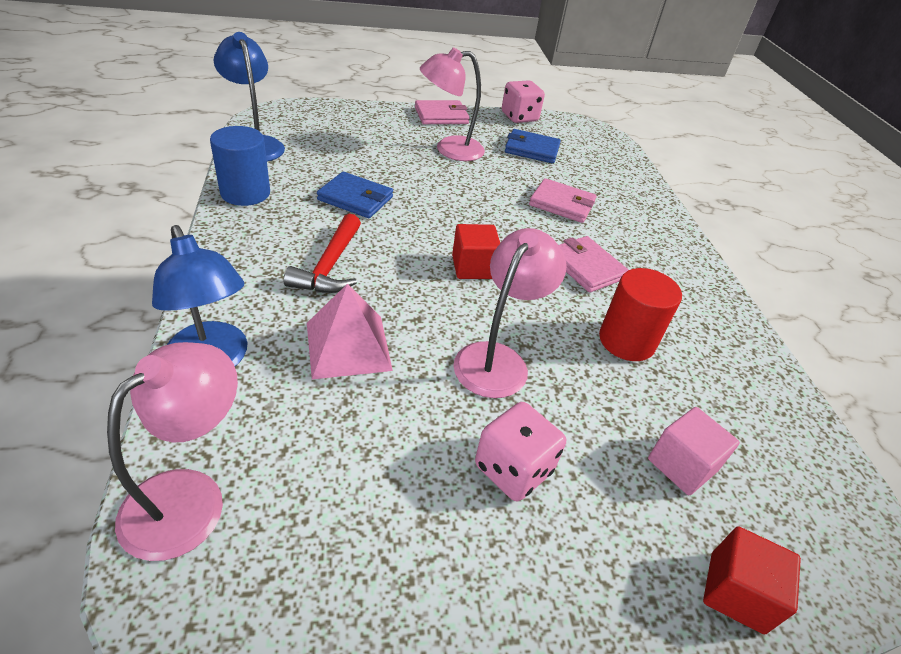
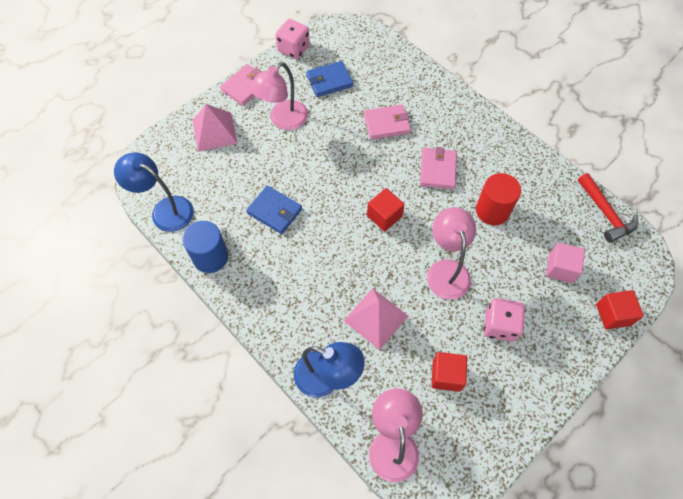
camera: 30 degrees left, 20 degrees up
(330, 266) = (315, 275): red hammer -> red hammer (605, 213)
(355, 198) = (274, 211): blue wallet -> blue wallet turned 45 degrees clockwise
(366, 472) = (446, 375): none -> red cube
(373, 125) = (214, 131): none -> pink pyramid
(586, 267) = (437, 170): pink wallet -> pink wallet turned 75 degrees clockwise

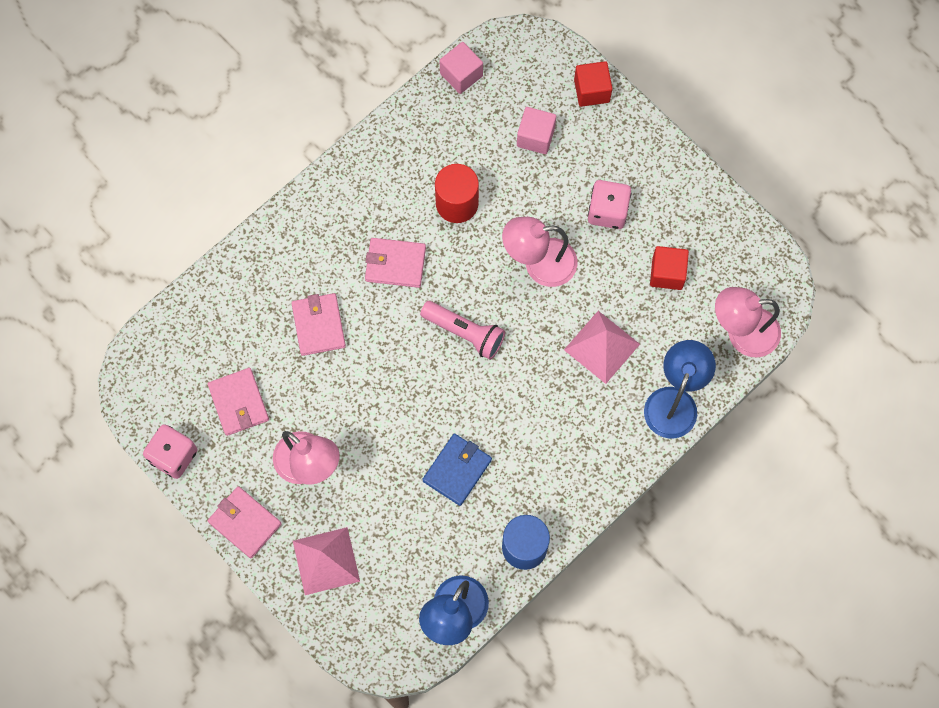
camera: 90 degrees left, 10 degrees up
(329, 81) = (238, 403): blue wallet -> pink wallet
(384, 216) = (464, 333): red cube -> pink flashlight
(605, 213) = (461, 75): red hammer -> pink cube

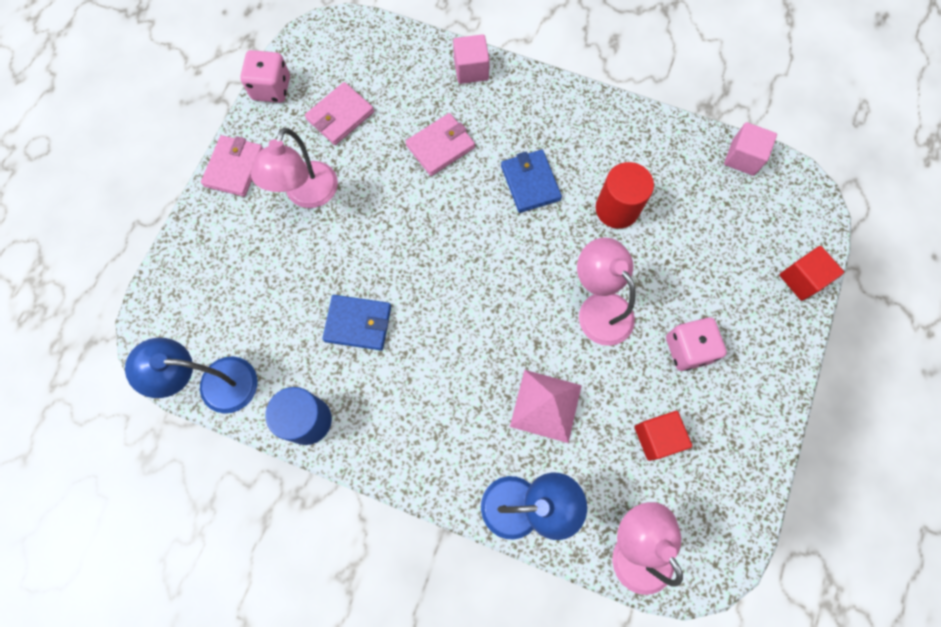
camera: 65 degrees right, 0 degrees up
(326, 561) = (225, 248): pink pyramid -> none
(395, 264) = (530, 183): pink wallet -> blue wallet
(464, 333) = (495, 271): pink flashlight -> none
(535, 137) = (723, 248): pink cube -> pink cube (471, 69)

